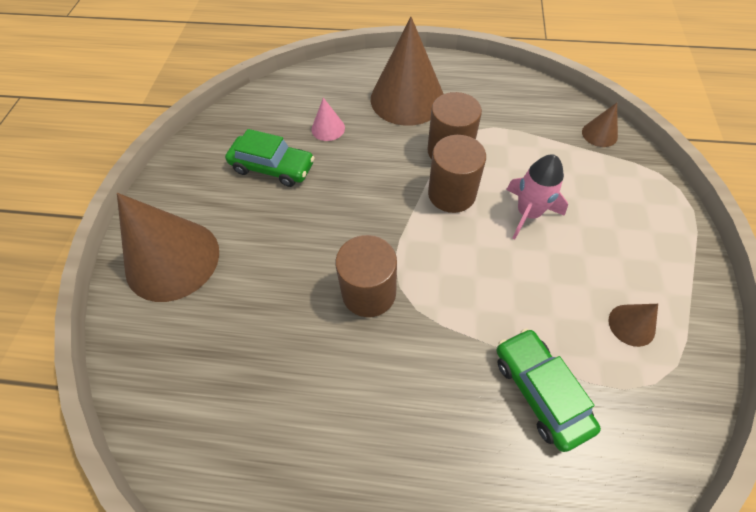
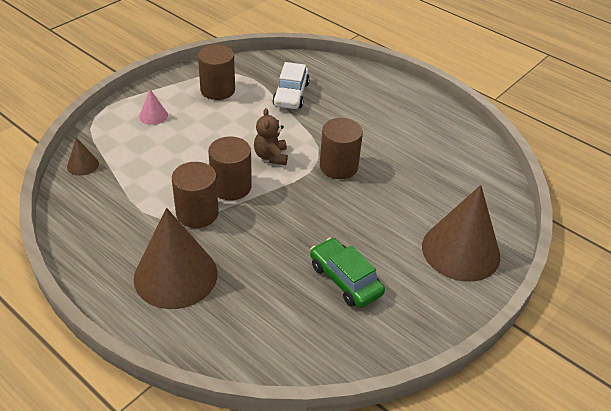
camera: 150 degrees left, 15 degrees down
(328, 128) = (271, 288): pink cone -> pink cone (153, 116)
(453, 256) = (271, 156): none -> brown teddy bear
(528, 213) = (199, 152): pink rocket -> none
(540, 391) = (291, 94): green car -> white car
(631, 325) = (217, 90): brown cone -> brown cylinder

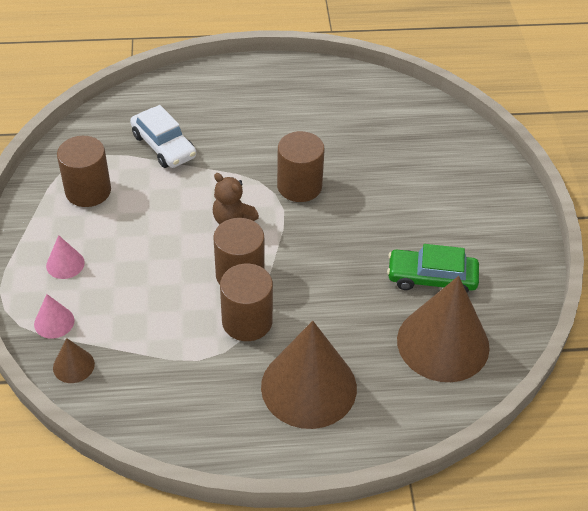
camera: 45 degrees left, 5 degrees up
(106, 138) = (54, 322): none -> pink cone
(460, 251) = (475, 188): brown cone -> brown cone (443, 343)

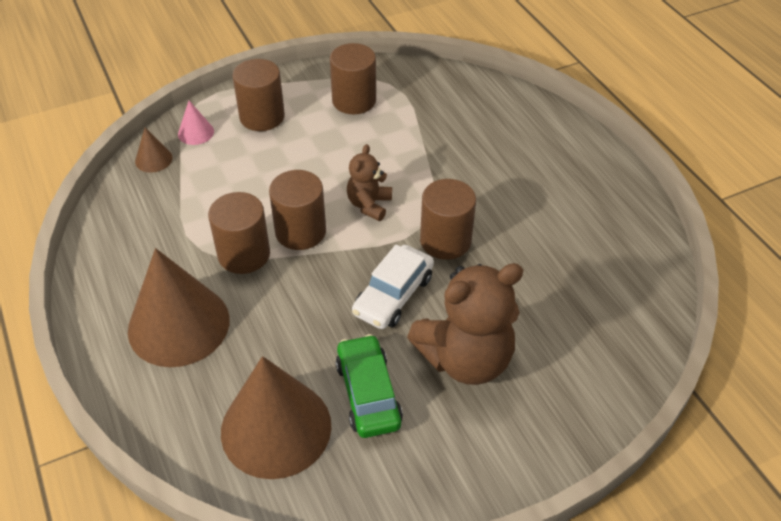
camera: 70 degrees right, 0 degrees up
(65, 264) = (262, 117): pink cone -> brown cylinder
(164, 146) = (440, 127): white car -> white car (393, 295)
(421, 213) = (465, 359): none -> brown teddy bear

